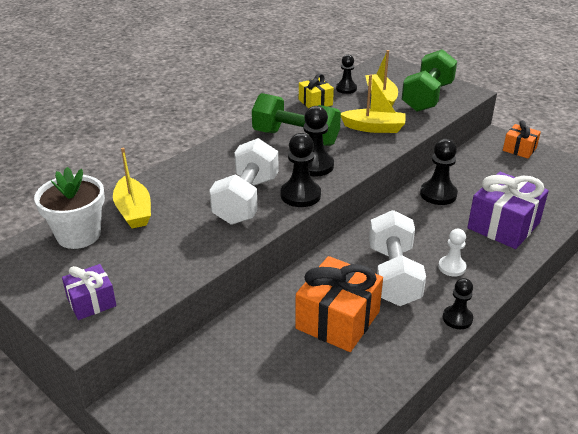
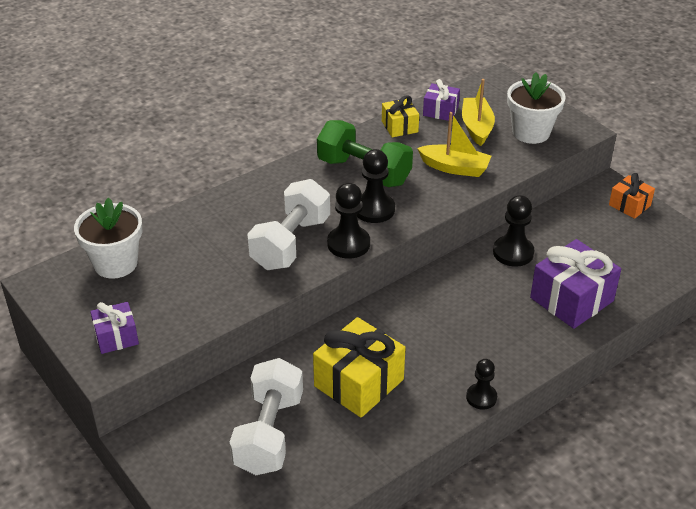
camera: 10 degrees right, 5 degrees up
(133, 211) = (174, 243): yellow boat -> none
(338, 320) = (359, 383): orange gift -> yellow gift
(346, 89) = (440, 111): black pawn -> purple gift
(393, 275) = (431, 342): white dumbbell -> white dumbbell (269, 433)
(427, 97) = (531, 132): green dumbbell -> white flower pot
(452, 267) = (496, 341): white pawn -> none

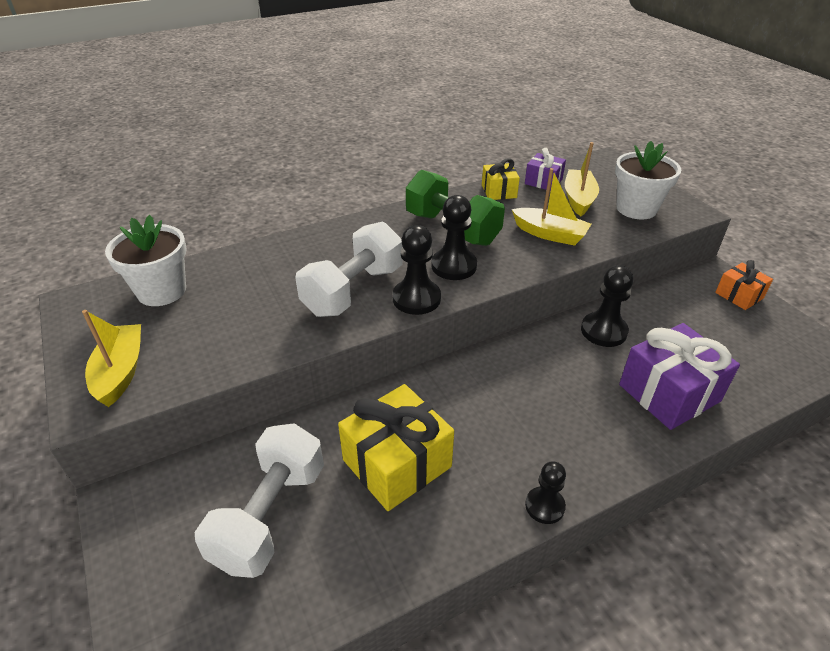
camera: 10 degrees right, 0 degrees up
(116, 337) = (120, 372): purple gift -> yellow boat

